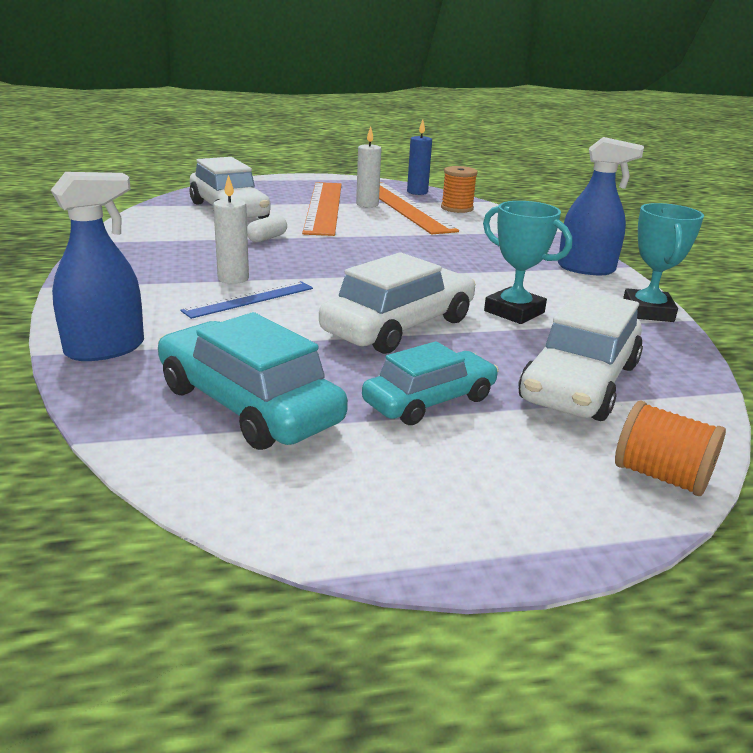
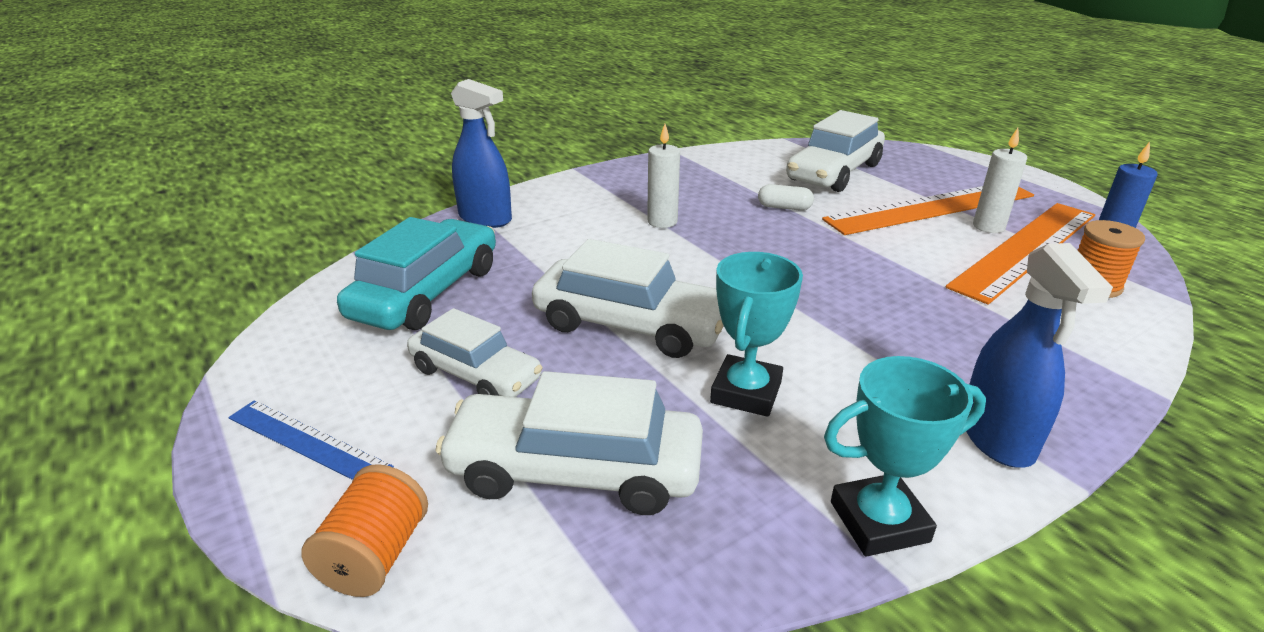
camera: 70 degrees right, 5 degrees up
(249, 299) = (623, 240): blue ruler -> blue ruler (308, 442)
(429, 401) = (475, 374): turquoise car -> white car

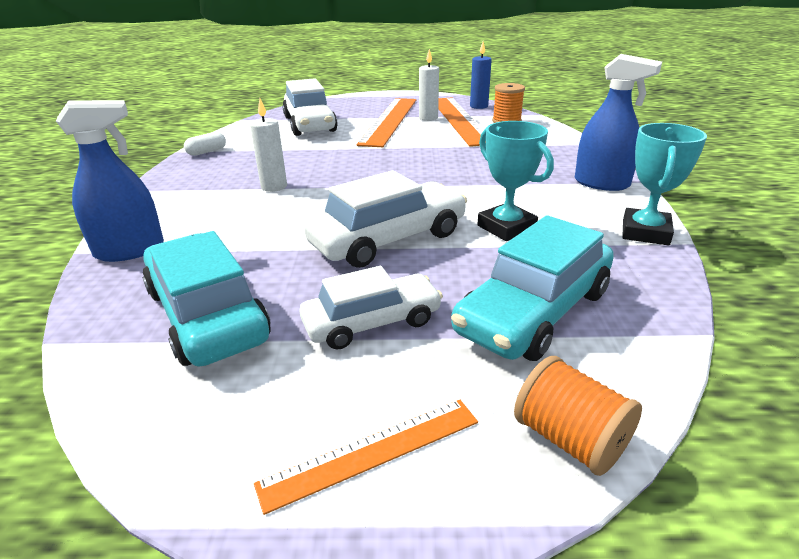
camera: 55 degrees left, 0 degrees up
(308, 442) = (372, 452): blue ruler -> orange ruler
(575, 470) = (534, 311): white car -> turquoise car
(784, 207) = (325, 149): white capsule -> white capsule (207, 152)

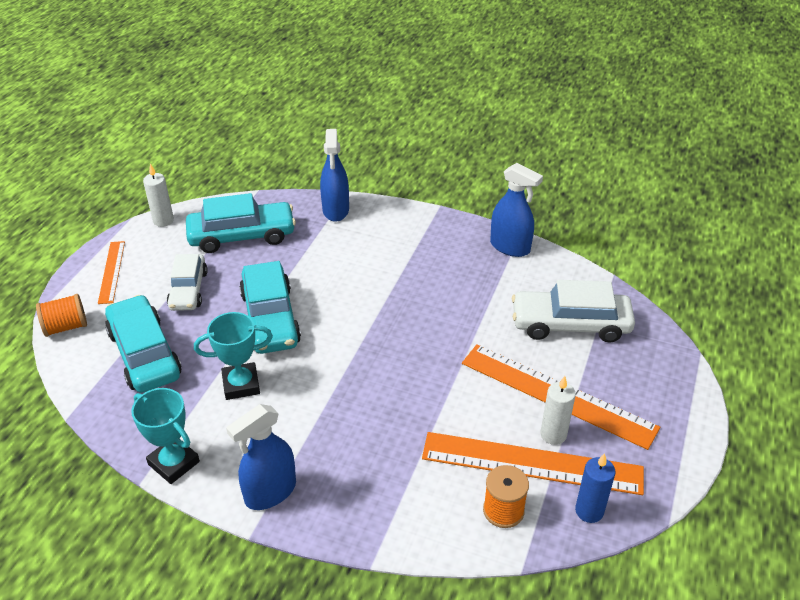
camera: 110 degrees right, 10 degrees up
(207, 152) = (510, 247): white capsule -> blue spray bottle
(274, 187) = (400, 277): white candle -> white candle (163, 220)
(388, 239) = (270, 318): white car -> turquoise car

